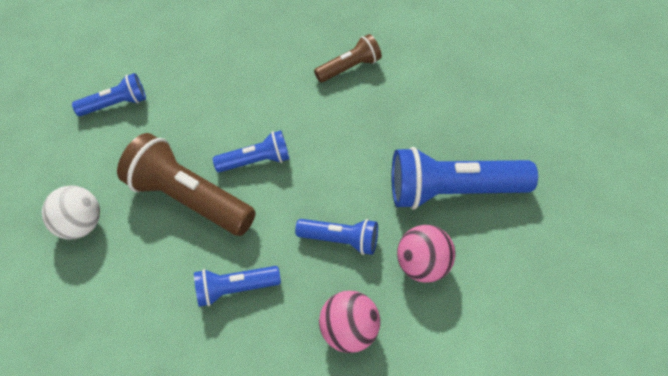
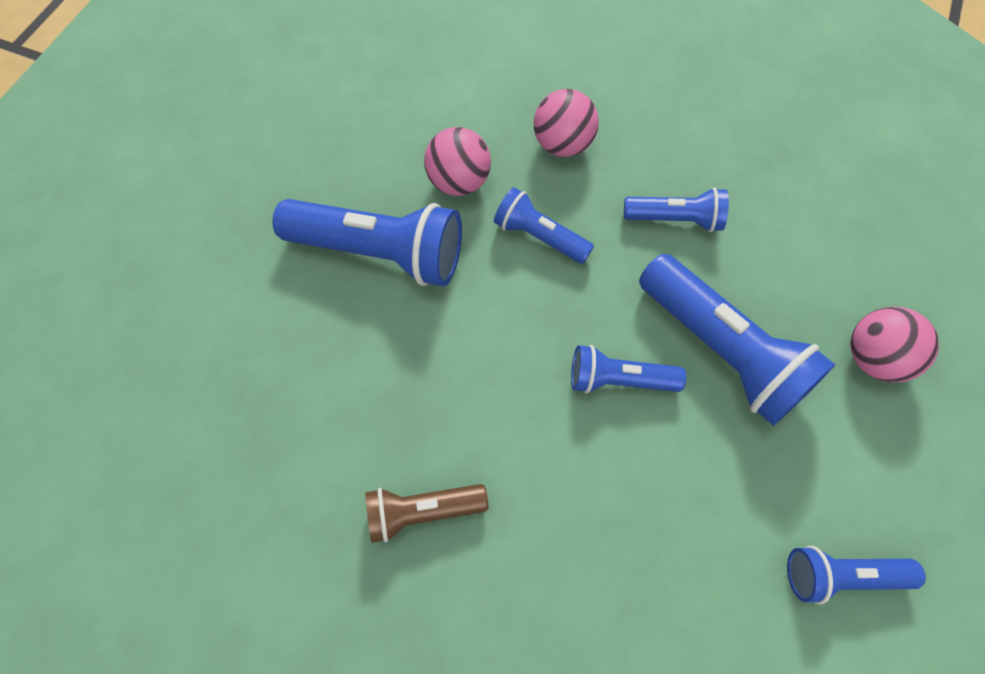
camera: 165 degrees left, 10 degrees up
(81, 226) = (873, 358): white ball -> pink ball
(189, 199) = (721, 350): brown flashlight -> blue flashlight

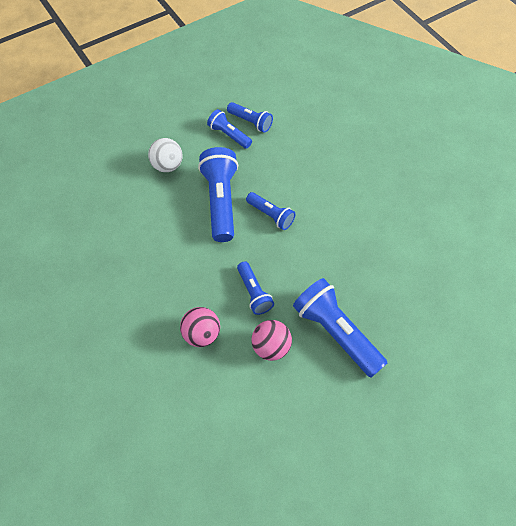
camera: 145 degrees left, 5 degrees down
(423, 512) = (381, 216): brown flashlight -> none
(675, 219) = (185, 262): blue flashlight -> blue flashlight (229, 135)
(873, 358) = (167, 165): pink ball -> white ball

